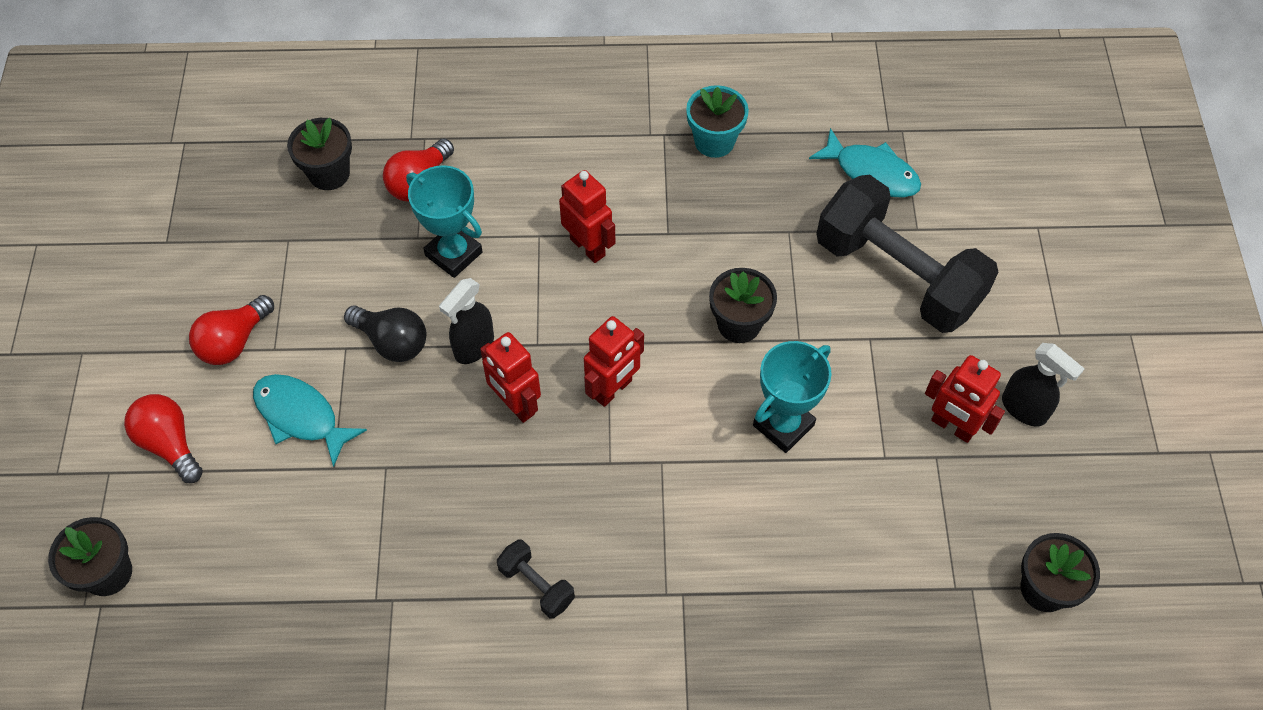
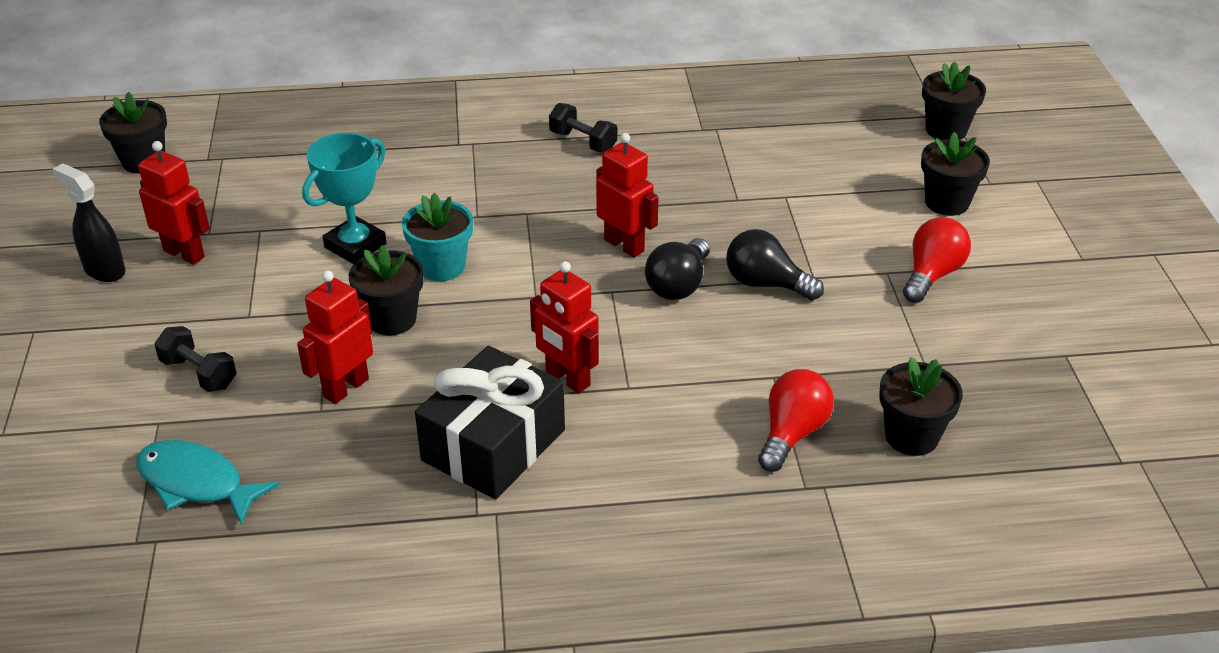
camera: 175 degrees right, 20 degrees down
(170, 444) = (947, 202): red light bulb -> black flower pot
(300, 416) = (833, 226): turquoise fish -> none
(453, 254) = (725, 363): turquoise trophy -> none
(474, 347) = (678, 285): black spray bottle -> black light bulb
(613, 389) = (527, 261): red robot -> red robot (345, 388)
(650, 189) = (493, 445): none -> black gift
(714, 141) = (406, 509): turquoise flower pot -> turquoise flower pot (442, 267)
(897, 275) = (199, 373): black dumbbell -> black dumbbell, size x0.42

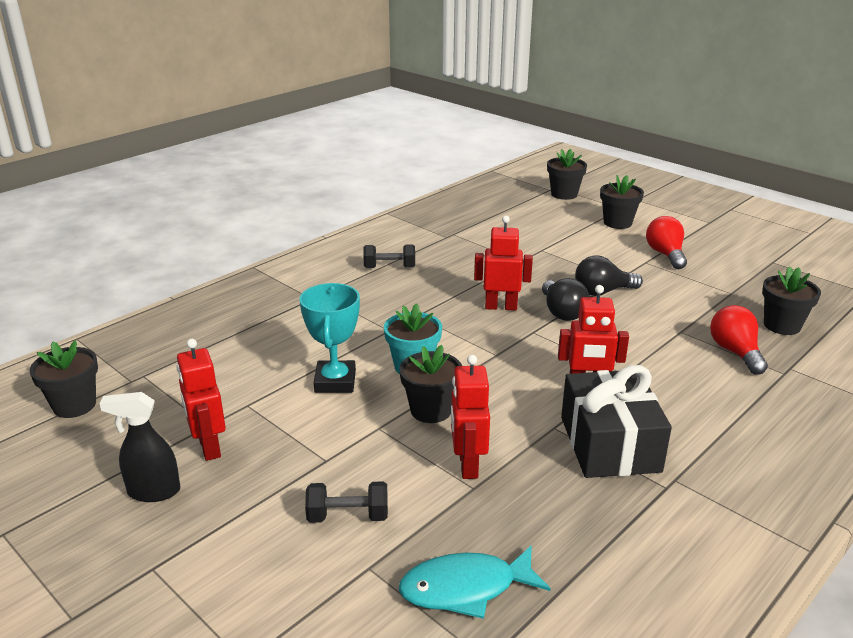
camera: 40 degrees left, 10 degrees down
(184, 254) = (209, 447): red robot -> red robot turned 105 degrees counterclockwise

